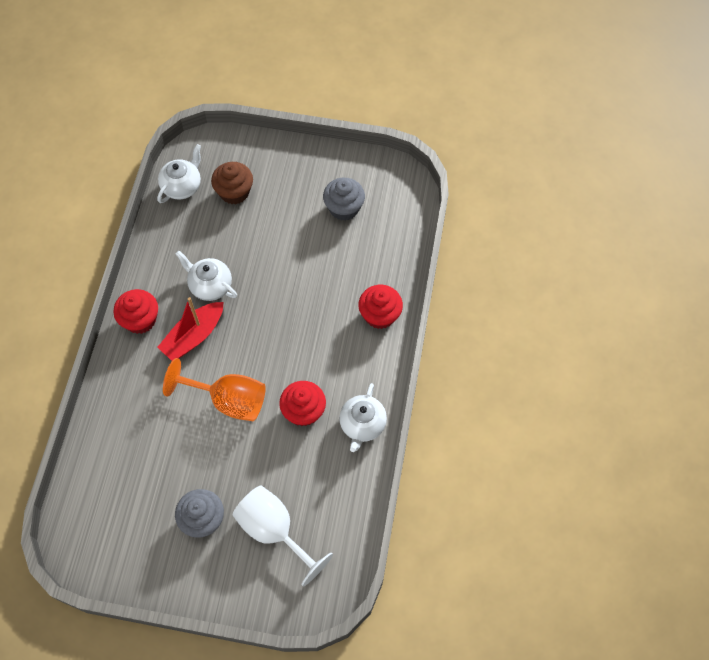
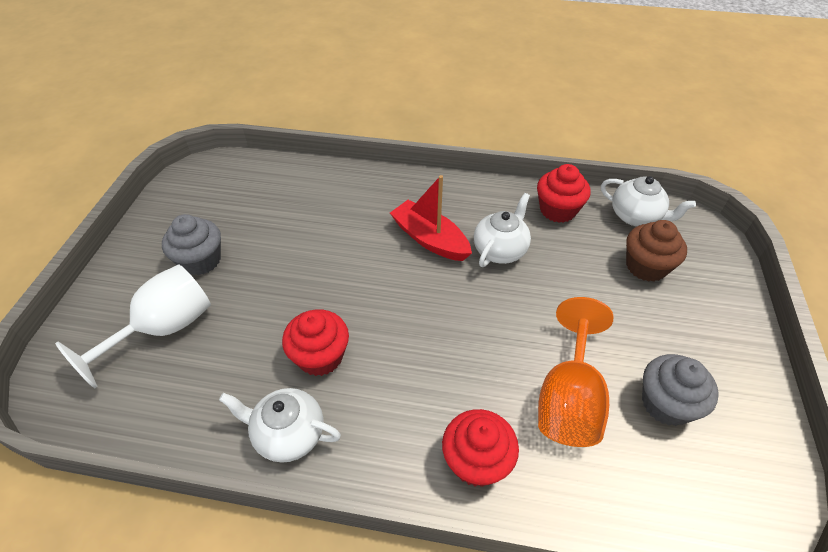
camera: 90 degrees right, 15 degrees down
(140, 320) = (449, 194): red cupcake -> red cupcake (557, 210)
(228, 400) = (344, 276): orange goblet -> orange goblet (569, 399)

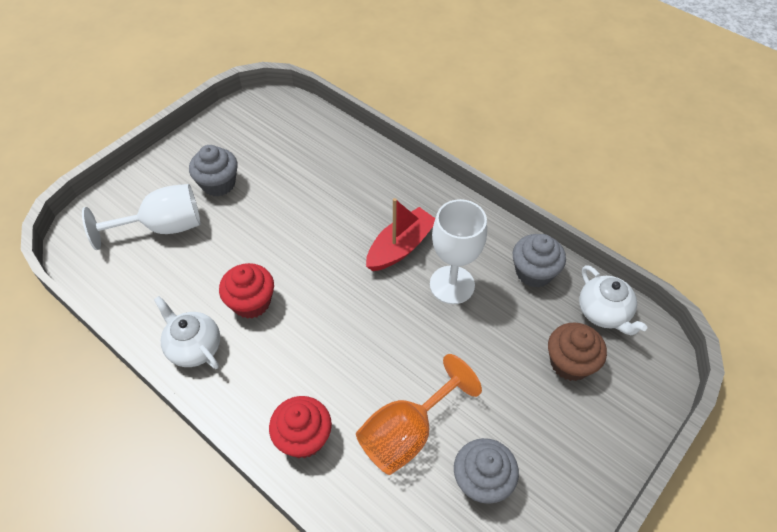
camera: 30 degrees right, 5 degrees up
(430, 239) = (400, 247): red boat -> red boat turned 60 degrees clockwise
(500, 250) = (452, 285): white teapot -> white goblet
(557, 210) = (534, 272): red cupcake -> grey cupcake

